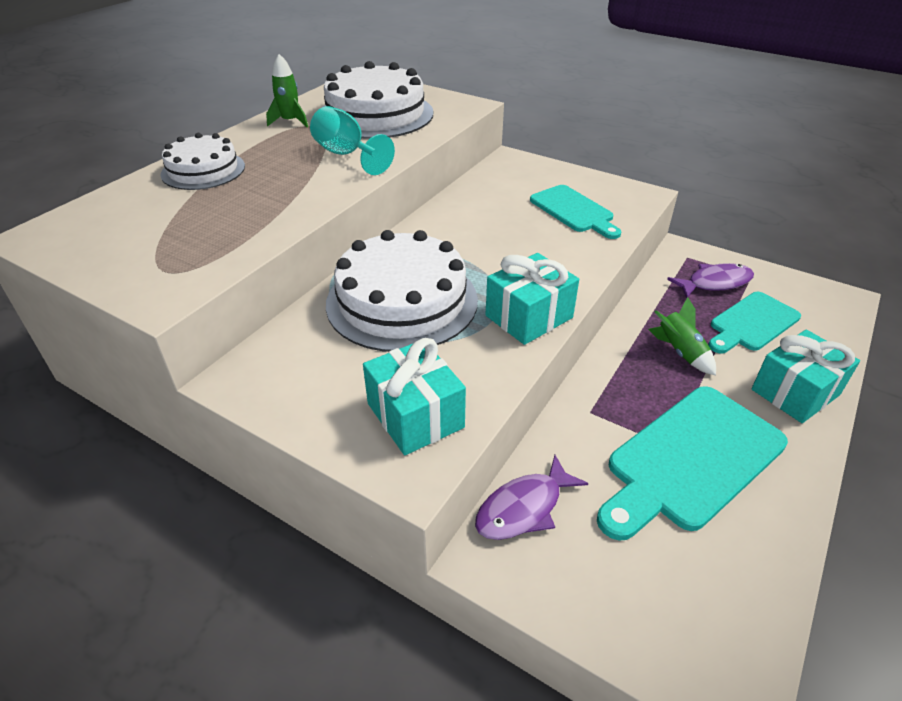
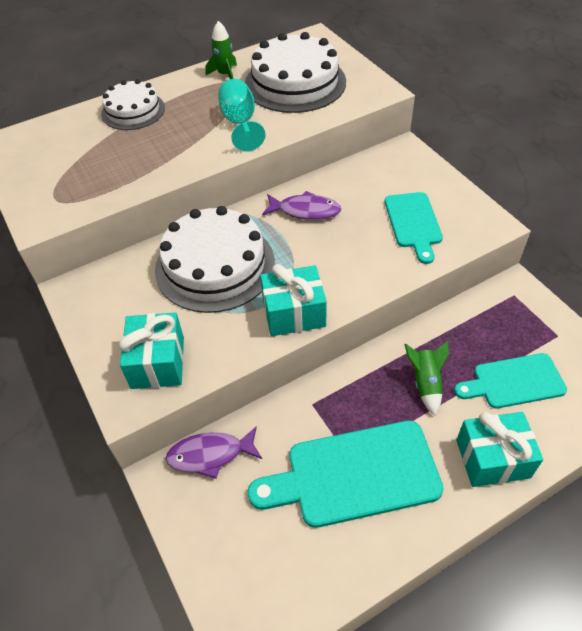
camera: 30 degrees right, 10 degrees up
(715, 283) = (516, 330): purple fish -> purple fish (305, 211)

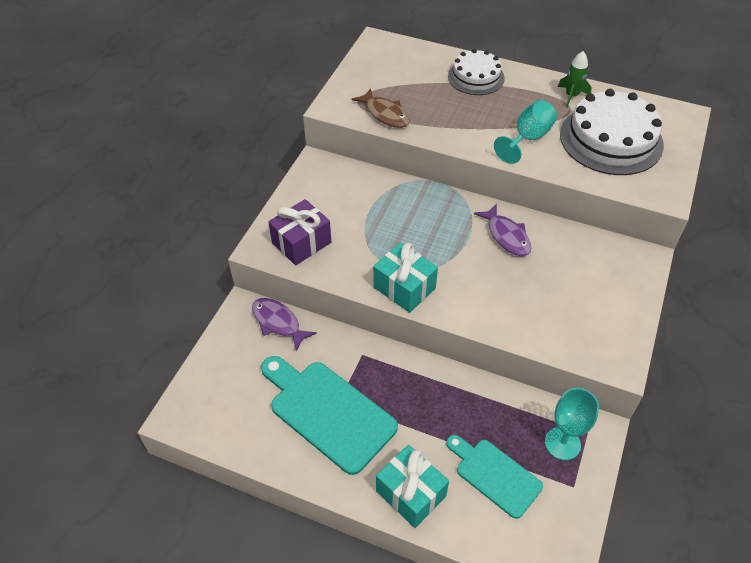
camera: 50 degrees right, 0 degrees up
(99, 190) = (385, 114): none -> brown fish
(158, 362) = (301, 243): turquoise gift -> purple gift
(215, 265) = (404, 219): white cake -> none
(413, 223) = (564, 310): turquoise cutting board -> none
(425, 383) = (440, 414): green rocket -> none
(513, 317) = (562, 443): none -> turquoise goblet

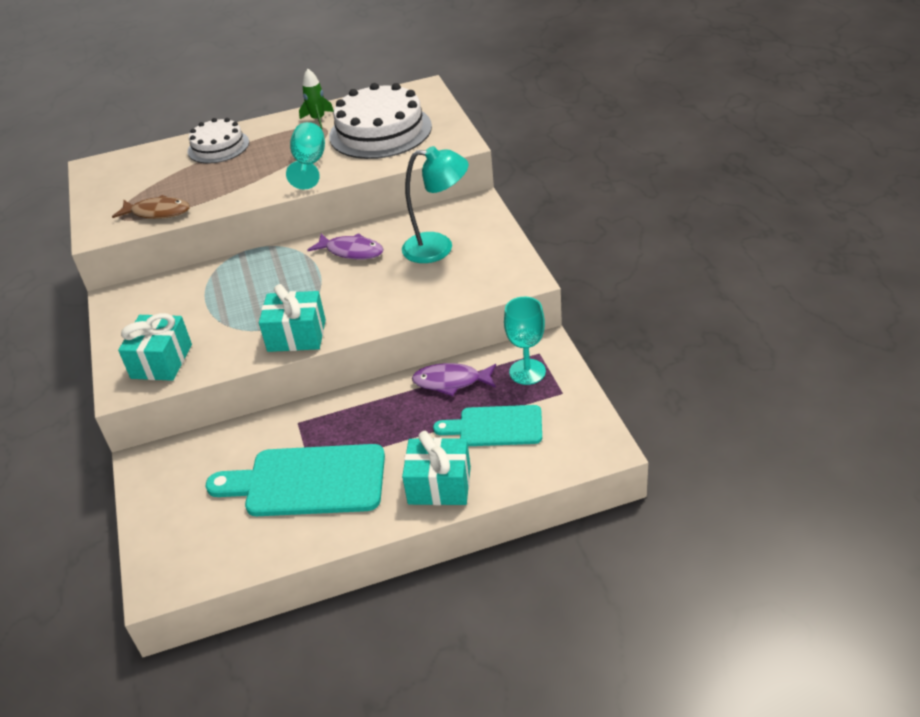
camera: 35 degrees left, 10 degrees down
(278, 323) = (190, 450): purple fish -> purple fish (451, 382)
(301, 243) = (161, 361): purple gift -> turquoise gift
(576, 280) = (438, 248): none -> turquoise lamp

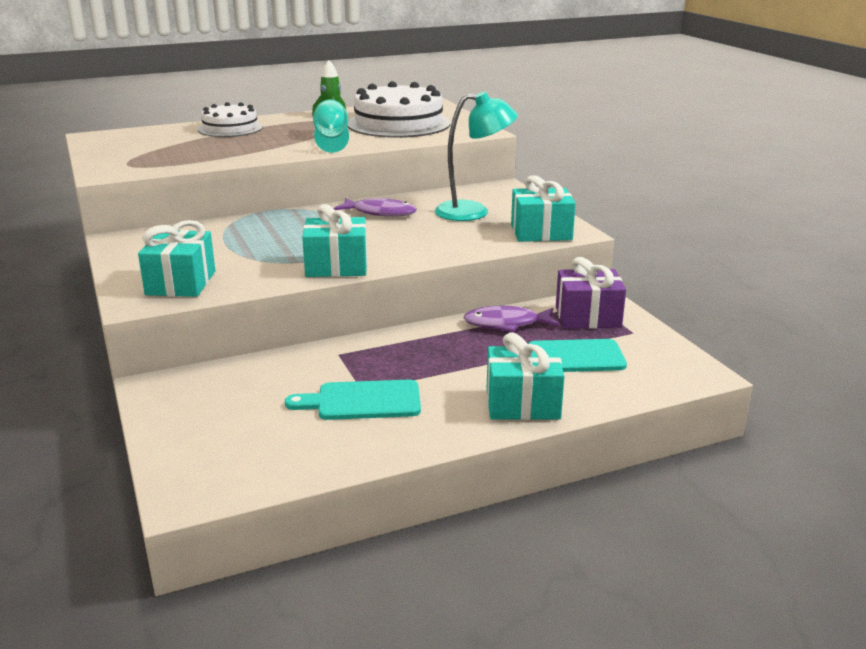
camera: 10 degrees left, 15 degrees down
(158, 212) = (172, 163): brown fish -> none
(307, 481) = (362, 401): turquoise cutting board -> turquoise cutting board, size x0.63
(493, 280) = (541, 232): none -> turquoise gift
(527, 372) = (588, 317): turquoise goblet -> purple gift

